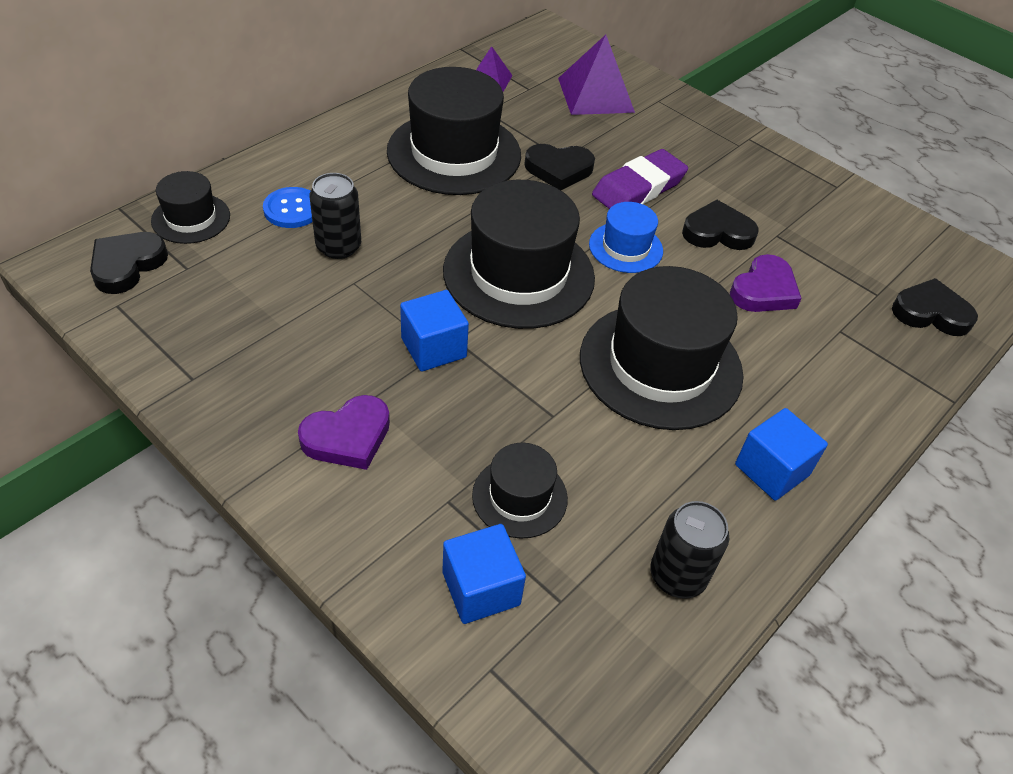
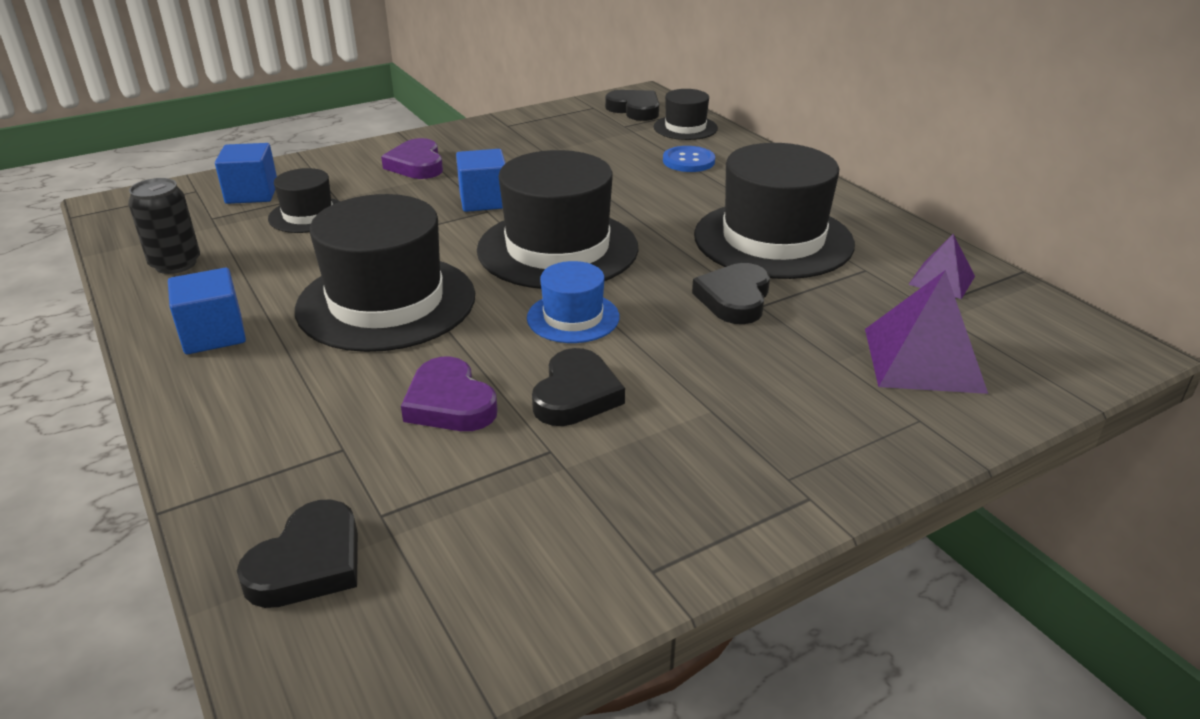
camera: 110 degrees right, 15 degrees down
(338, 246) = (630, 175): black can -> none
(638, 188) = (686, 350): purple eraser -> none

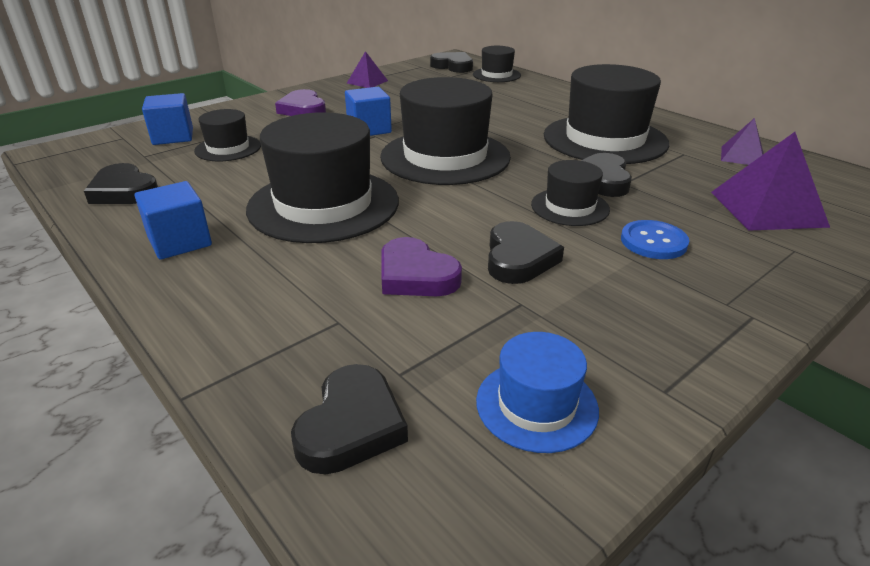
camera: 10 degrees left, 0 degrees up
(175, 264) = (124, 191): black can -> black heart
(513, 128) = (367, 82): none -> purple pyramid
(573, 317) = (484, 203): blue hat -> blue hat (536, 405)
(673, 333) = (570, 207): none -> black hat
(688, 161) = (511, 95): blue button -> blue button (653, 242)

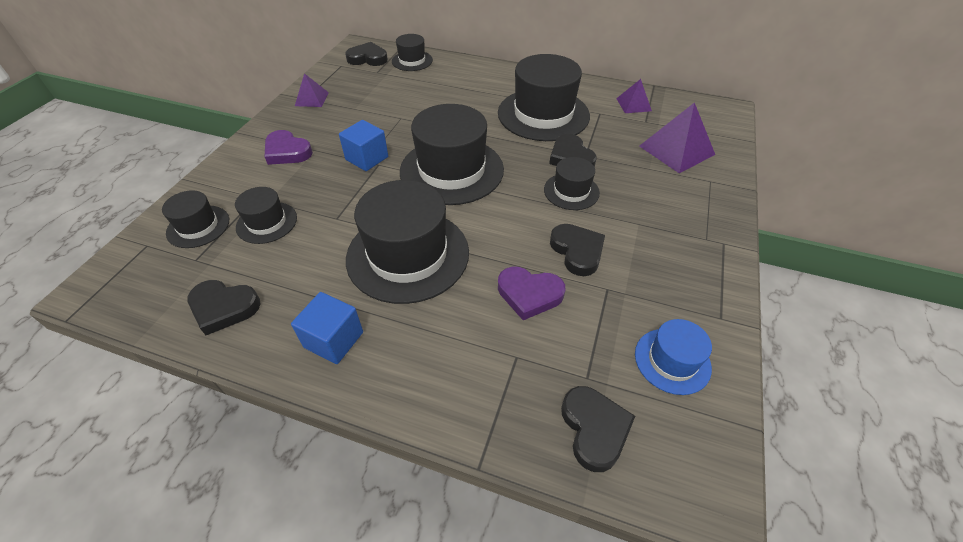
camera: 30 degrees left, 15 degrees up
(173, 137) = (198, 226): blue cube -> black hat
(653, 242) = (639, 204): blue button -> none

